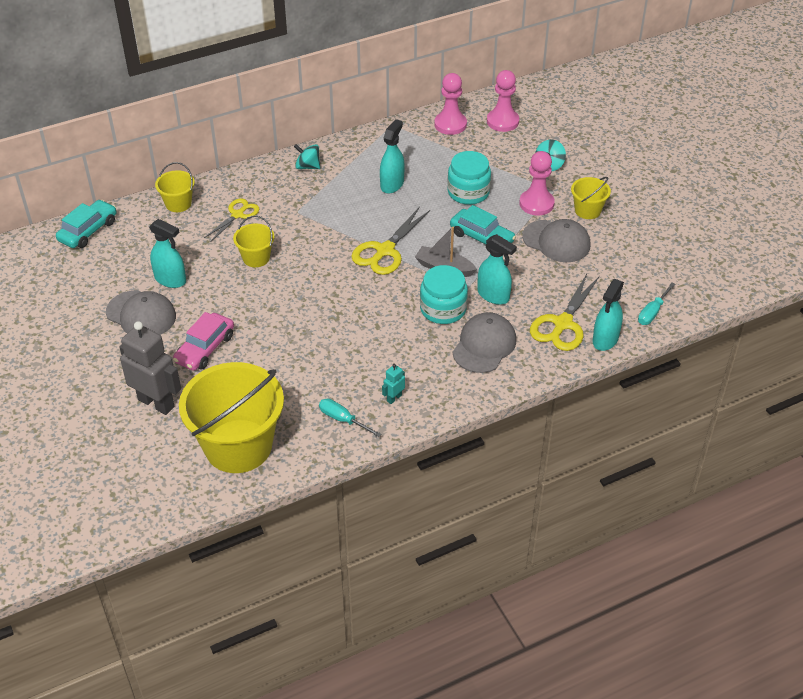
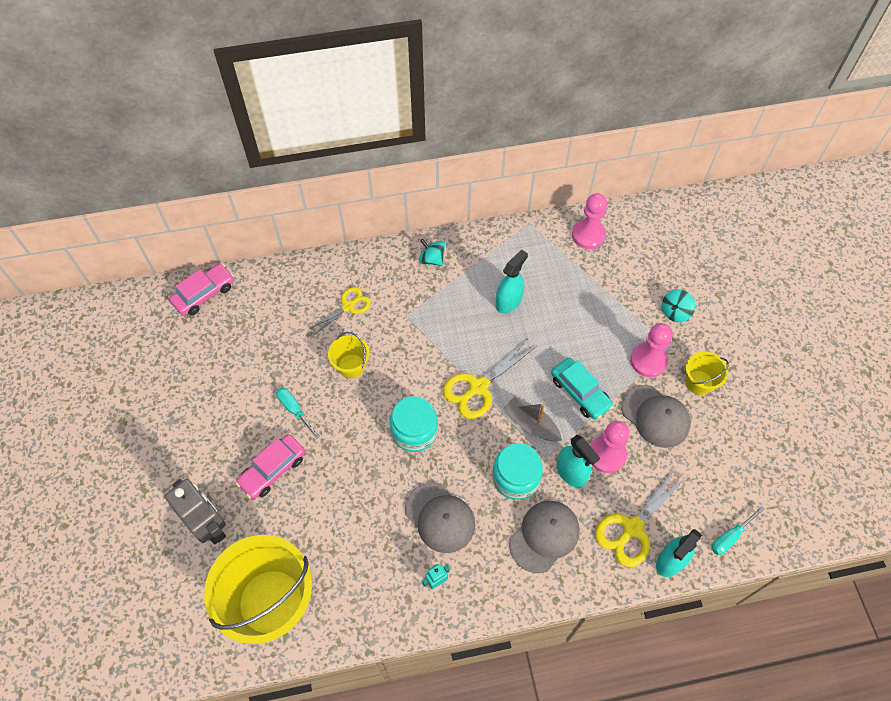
camera: 15 degrees right, 15 degrees up
(88, 231) = (204, 294): turquoise car -> pink car
(141, 314) = (225, 411): grey cap -> grey cap (440, 517)
(170, 280) = (263, 374): turquoise spray bottle -> none
(178, 203) = (296, 279): yellow bucket -> none
(343, 420) = (379, 596): turquoise screwdriver -> turquoise screwdriver (294, 410)
(468, 192) = (582, 329): turquoise jar -> turquoise jar (414, 431)
(502, 121) = (643, 243): pink pawn -> pink pawn (606, 455)

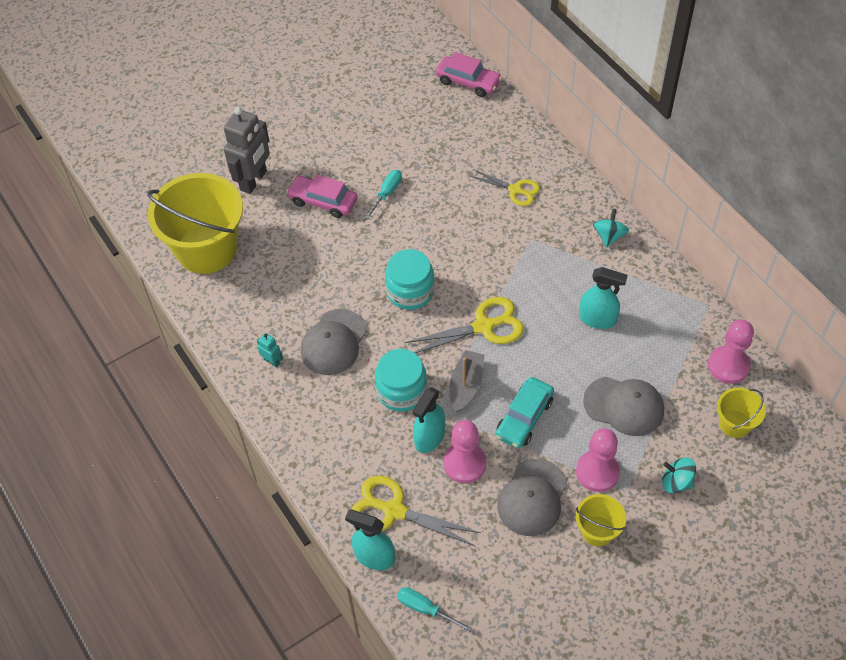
camera: 70 degrees right, 5 degrees down
(351, 366) = (453, 217): yellow bucket -> yellow bucket (735, 424)
(478, 387) = (484, 326): yellow scissors -> yellow scissors turned 135 degrees clockwise
(544, 536) = (352, 434): grey cap -> grey cap (624, 406)

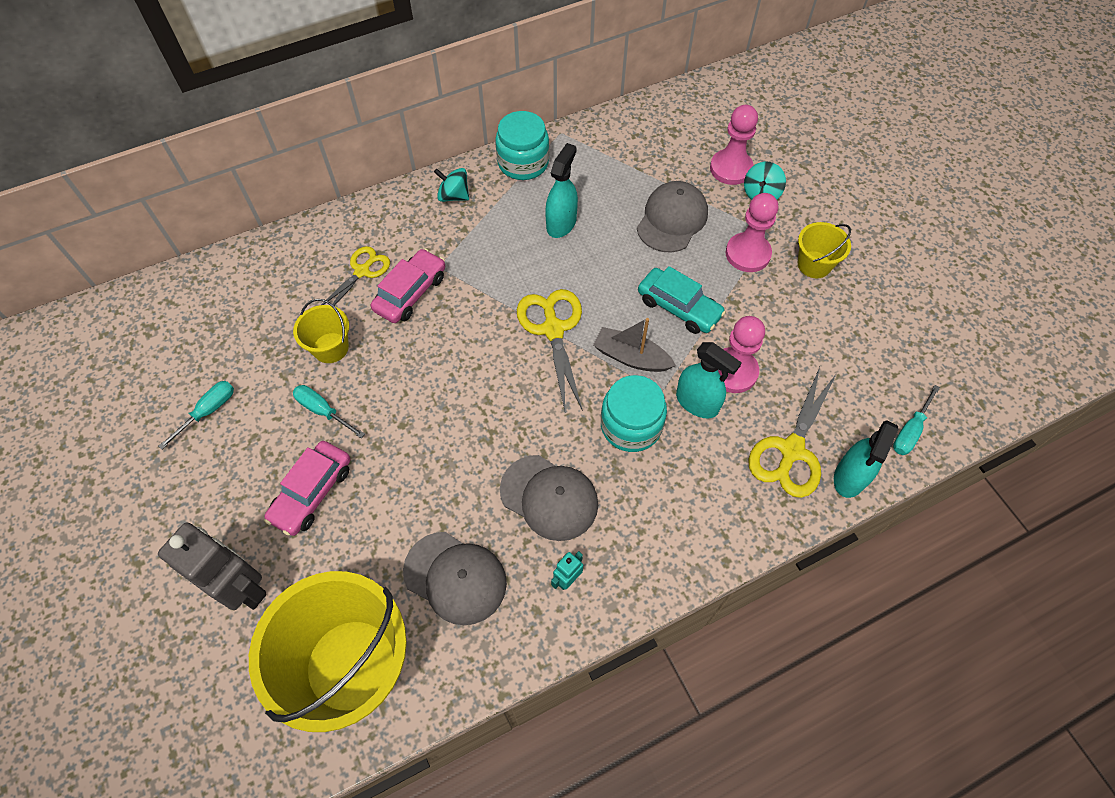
camera: 85 degrees left, 5 degrees up
(377, 130) = (208, 411): none -> turquoise screwdriver
(410, 291) = (487, 400): turquoise jar -> turquoise jar (523, 163)
(468, 82) = (167, 297): pink car -> pink car (411, 293)
(532, 498) = (776, 314): grey cap -> grey cap (455, 577)
(728, 365) = (634, 132): pink pawn -> pink pawn (731, 168)
(735, 424) = (699, 140): yellow bucket -> yellow bucket (330, 348)

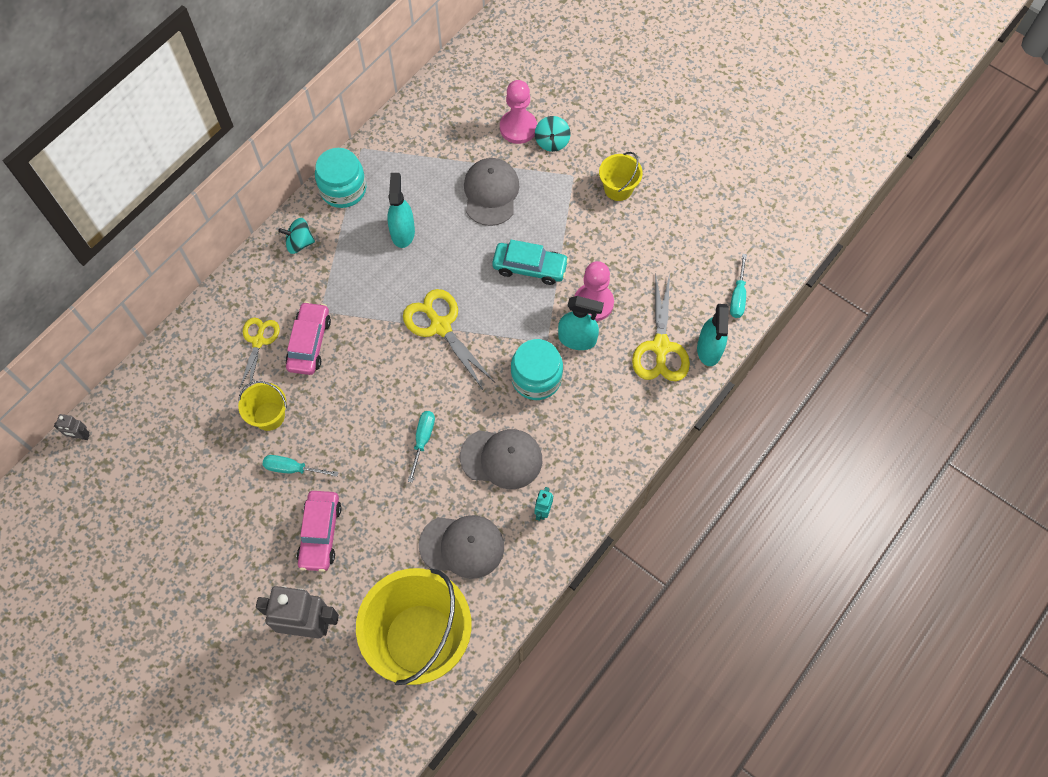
camera: 25 degrees left, 5 degrees up
(144, 292) = (80, 436): none -> grey robot
(208, 411) = (199, 509): turquoise screwdriver -> turquoise screwdriver (422, 440)
(631, 357) = (512, 324): grey boat -> none
(747, 254) = (563, 200): pink pawn -> none

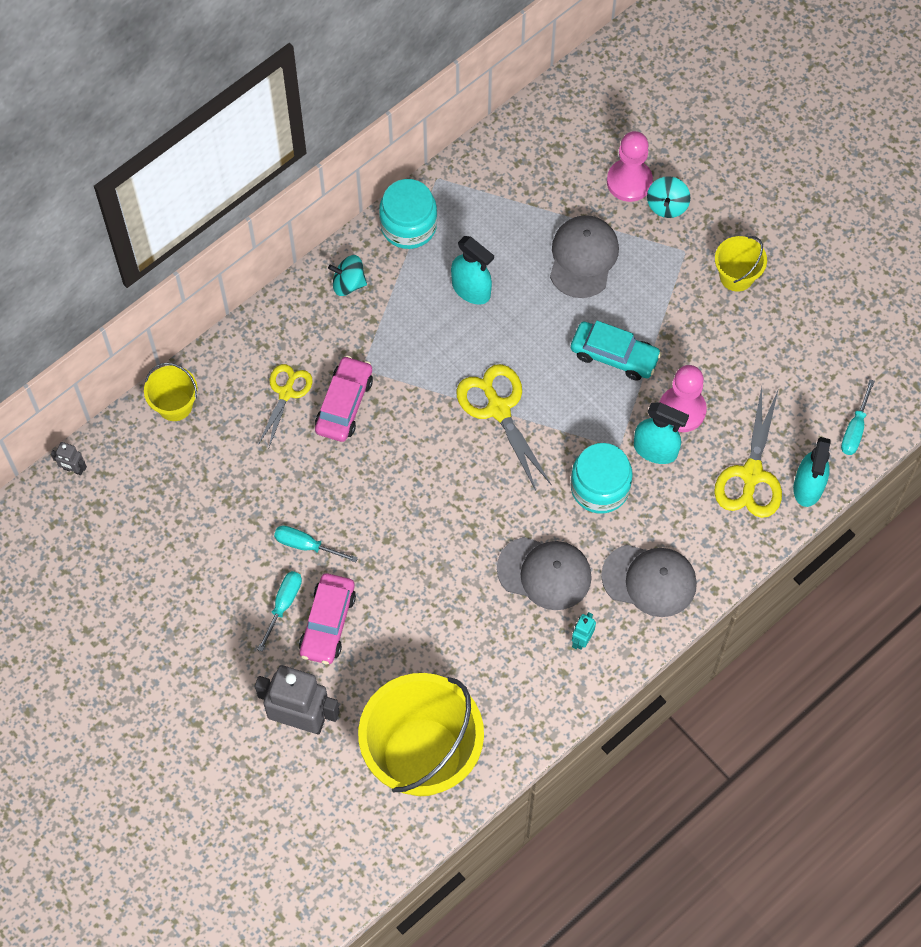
camera: 10 degrees right, 0 degrees up
(269, 416) = (287, 481): yellow bucket -> yellow bucket (175, 405)
(403, 232) = (471, 289): turquoise spray bottle -> turquoise spray bottle turned 120 degrees clockwise
(422, 440) = (458, 538): turquoise screwdriver -> turquoise screwdriver (283, 605)
(462, 546) = (484, 663): grey cap -> grey cap (649, 580)

